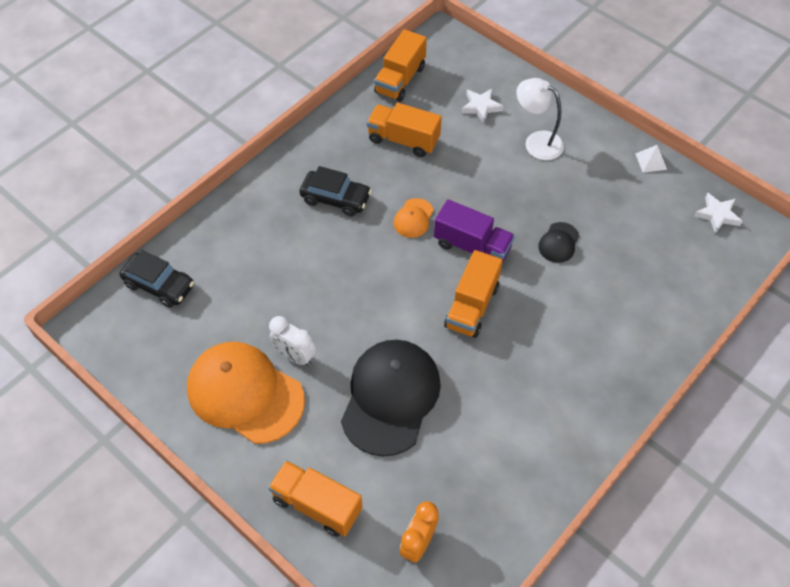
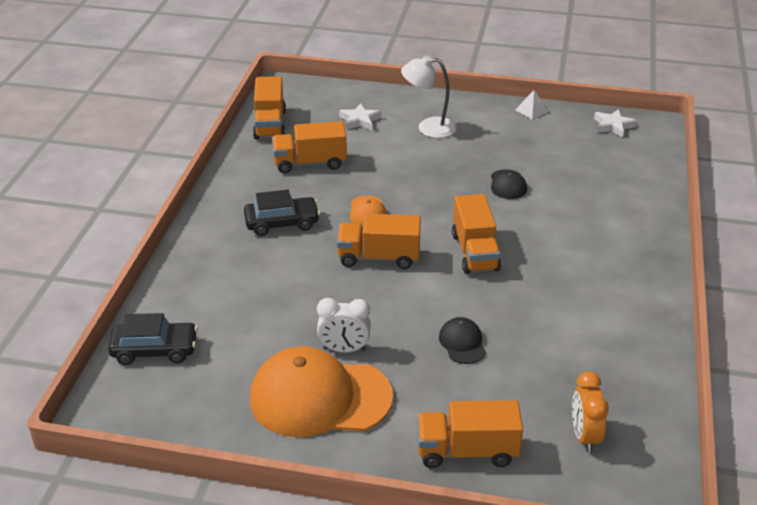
camera: 30 degrees left, 20 degrees down
(387, 273) = (379, 257): none -> orange truck
(390, 397) = (462, 343): black cap -> black cap, size x0.44
(472, 246) = (437, 212): purple truck -> none

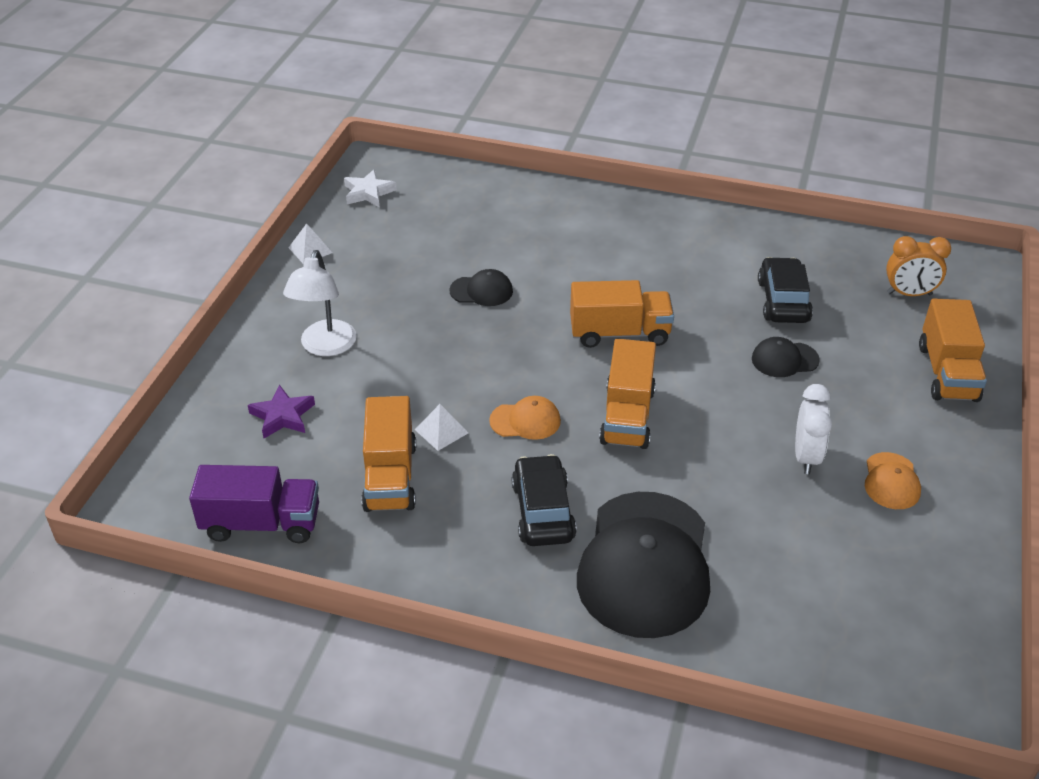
camera: 85 degrees left, 5 degrees up
(155, 350) = (829, 650): black car -> black car (783, 301)
(235, 267) = (645, 564): none -> black cap
(270, 125) = (261, 523): orange truck -> purple truck
(320, 397) = (891, 481): orange cap -> orange cap, size x0.44
(353, 178) = (441, 431): none -> white pyramid
(359, 120) = (282, 416): white star -> purple star

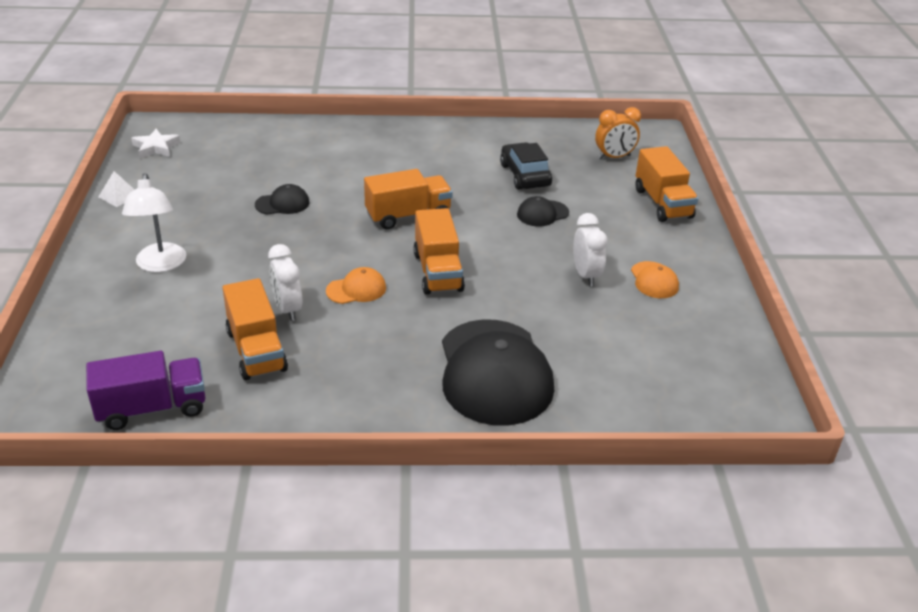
camera: 20 degrees left, 5 degrees down
(282, 416) = (141, 323): purple star -> none
(441, 431) = (288, 309): white pyramid -> white clock
(543, 511) = (397, 351): black car -> none

